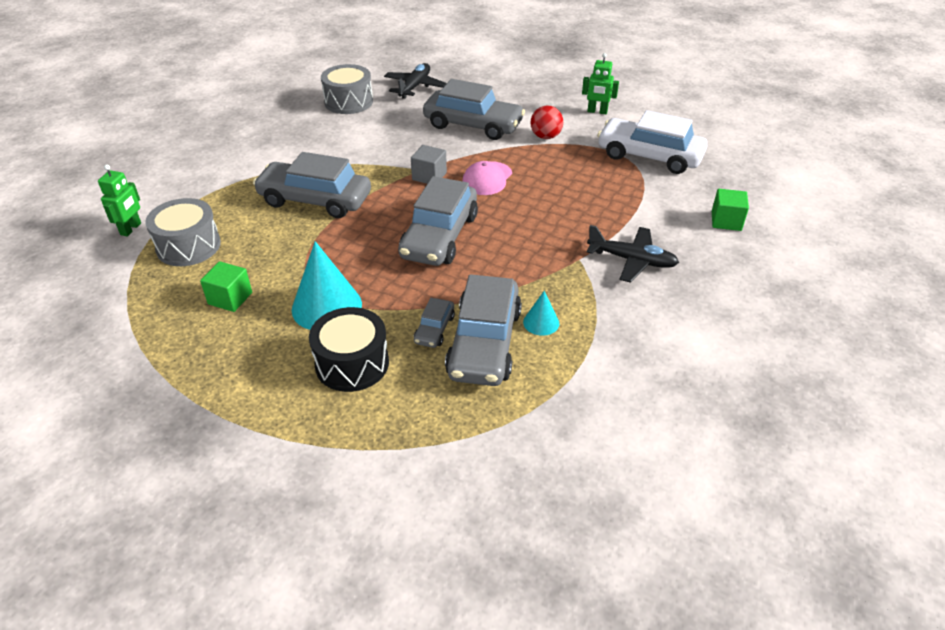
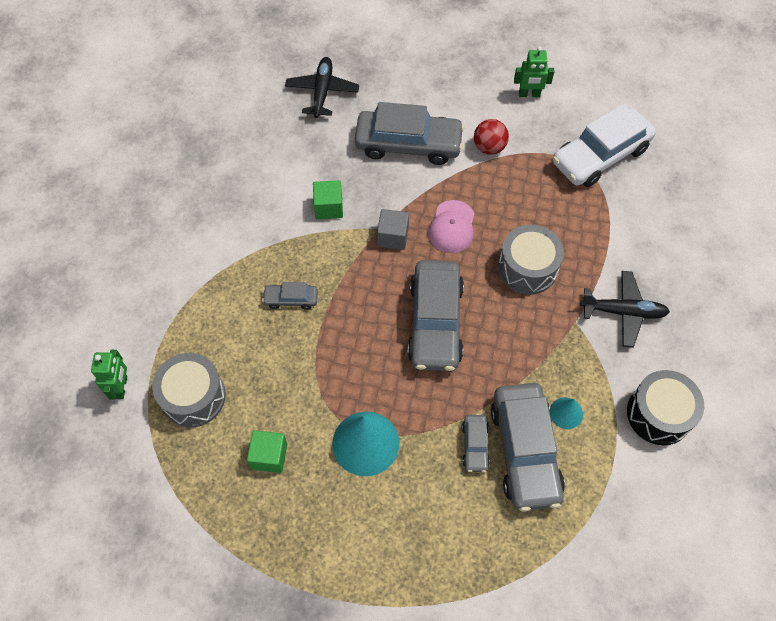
camera: 15 degrees left, 20 degrees up
(315, 200) = (291, 299): grey car -> grey car, size x0.46
(348, 102) = (260, 133): grey drum -> grey drum (527, 268)
(352, 363) = (417, 506): black drum -> black drum (659, 414)
(649, 156) = (600, 156): white car -> white car turned 45 degrees counterclockwise
(726, 221) = (694, 237): green cube -> green cube (328, 207)

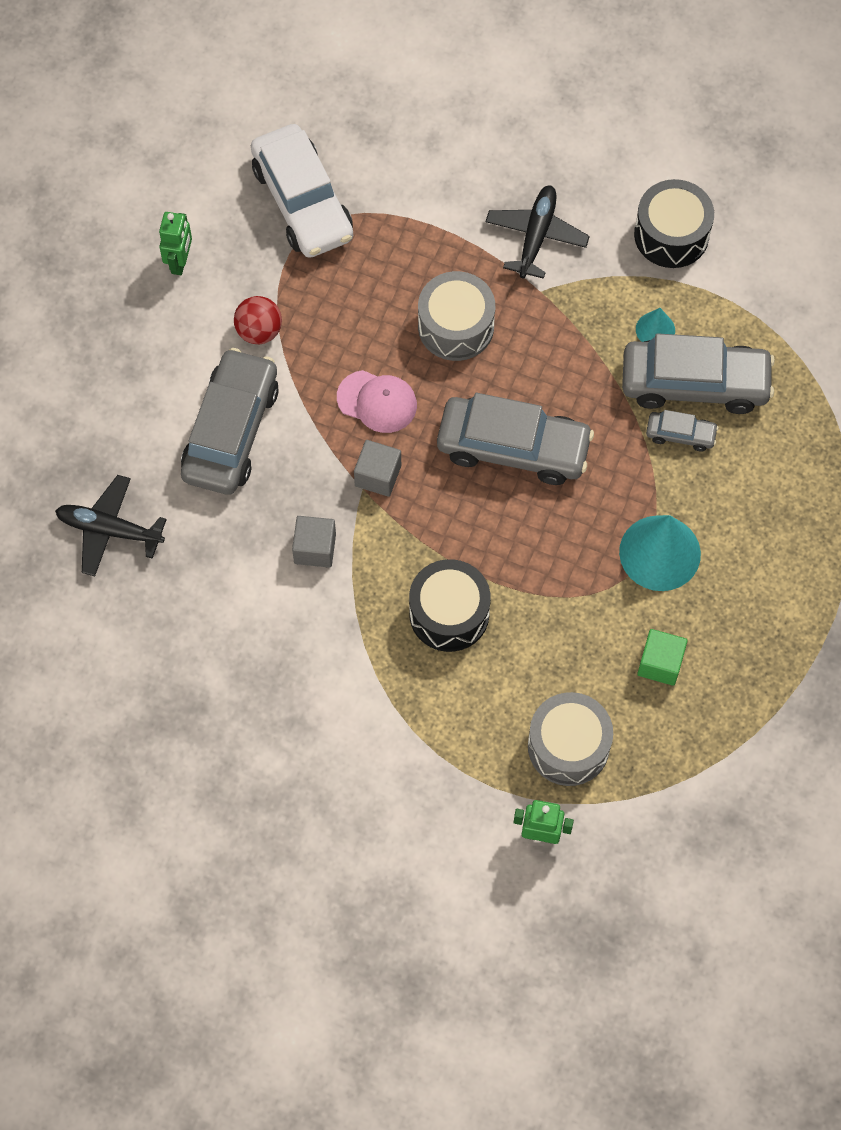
camera: 80 degrees left, 5 degrees up
(291, 299) = (449, 613): grey car -> black drum
(328, 207) = (315, 548): green cube -> grey cube

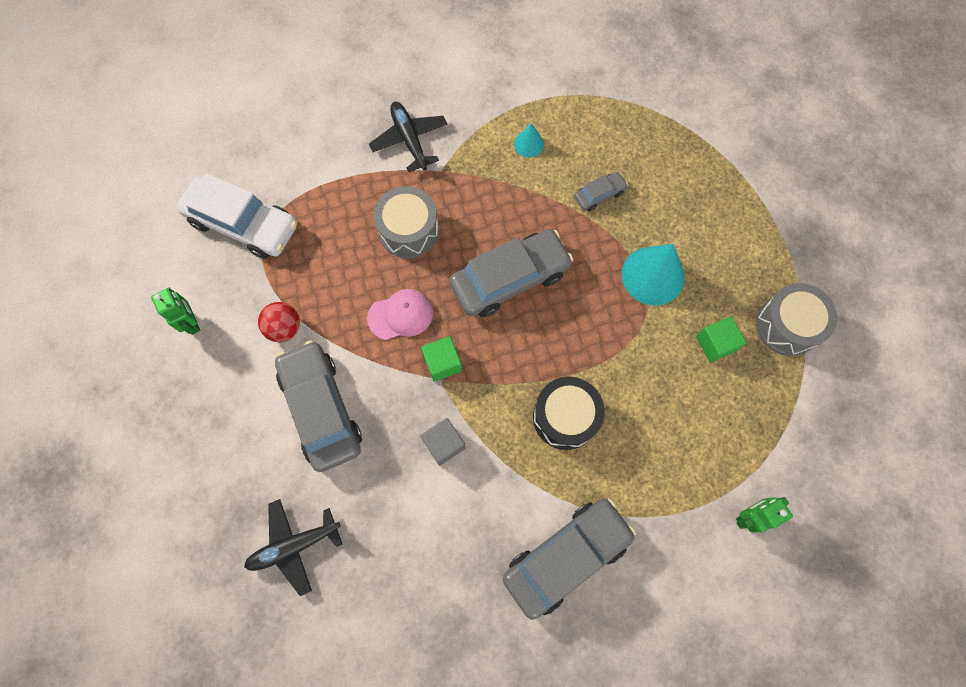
camera: 40 degrees left, 5 degrees up
(378, 475) = (442, 363): grey cube -> green cube
(568, 746) = (712, 442): grey drum -> grey drum (787, 326)
(671, 235) = (488, 82): black drum -> none
(694, 383) = (579, 159): grey car -> grey car (566, 557)

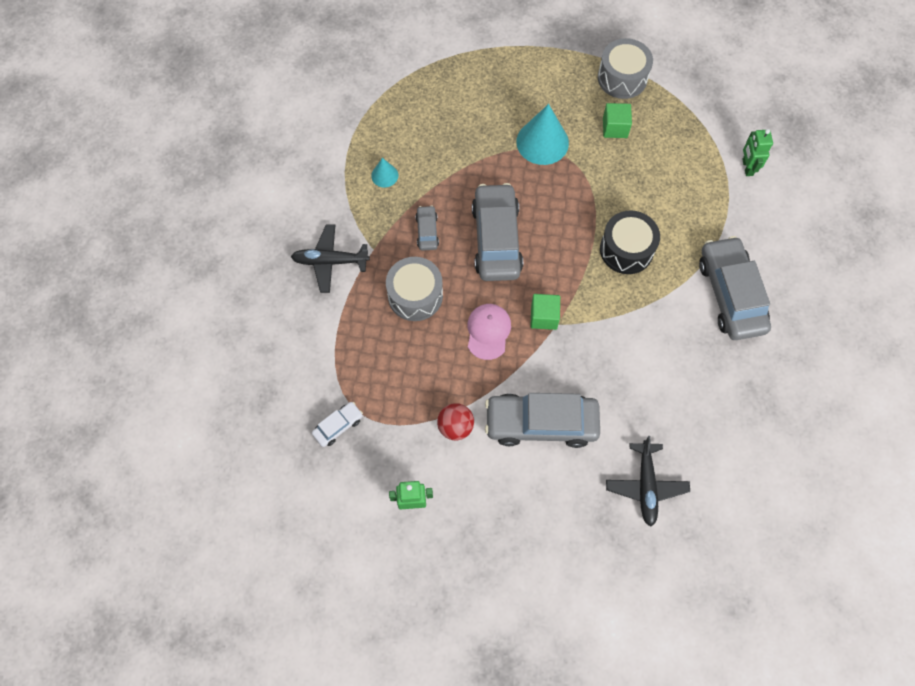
camera: 65 degrees left, 5 degrees down
(243, 223) = (338, 426): white car -> white car, size x0.46
(444, 444) = (610, 343): grey cube -> none
(599, 195) = (457, 146): grey car -> grey car (427, 231)

